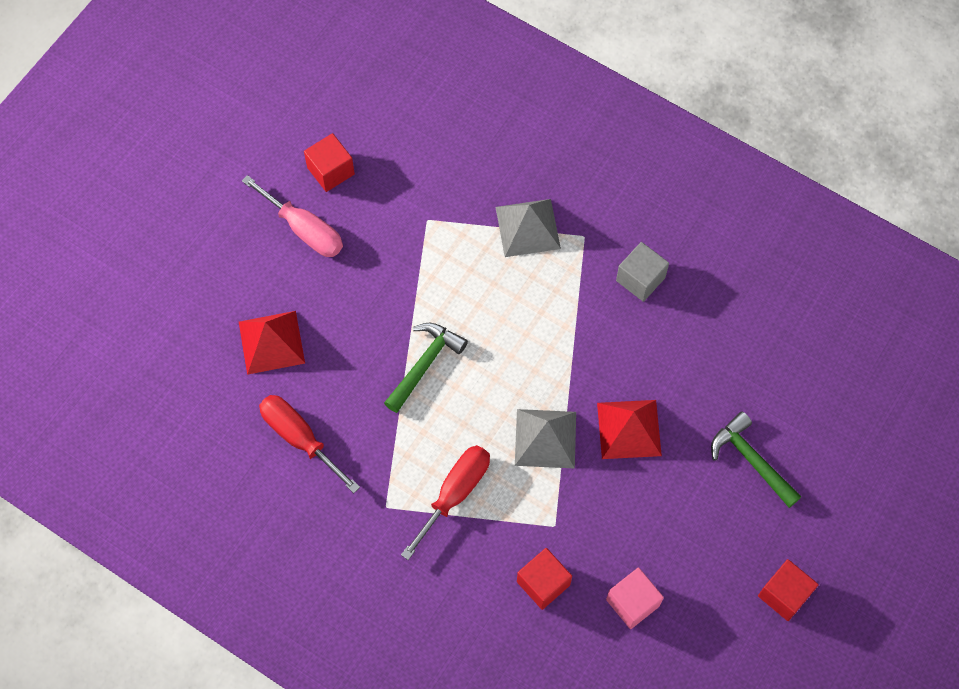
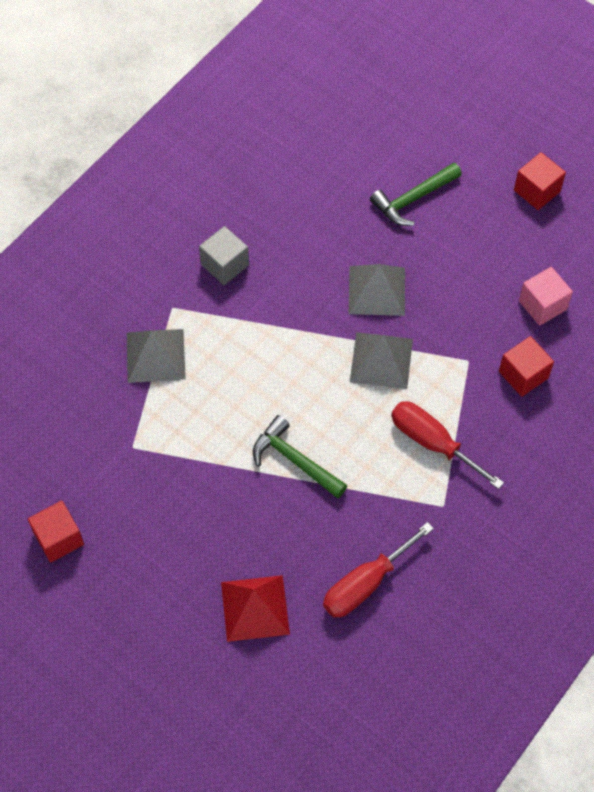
camera: 85 degrees left, 5 degrees down
(304, 229) = (126, 569): pink screwdriver -> none
(629, 429) = (376, 290): red pyramid -> grey pyramid

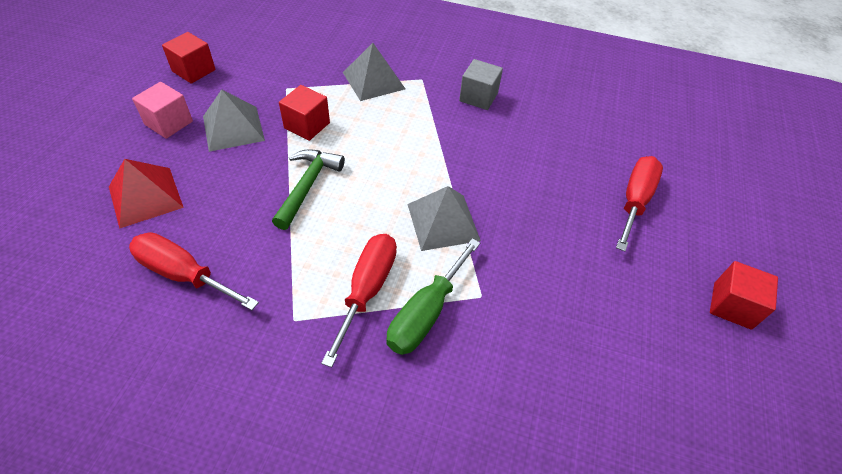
camera: 65 degrees right, 10 degrees down
(376, 290) = (517, 199): grey pyramid -> grey pyramid (233, 128)
(413, 199) = (634, 201): green hammer -> red screwdriver
(470, 406) = (426, 313): none -> green screwdriver
(523, 375) = (492, 356): red cube -> red cube (307, 125)
(542, 305) = (593, 352): pink cube -> pink cube (169, 123)

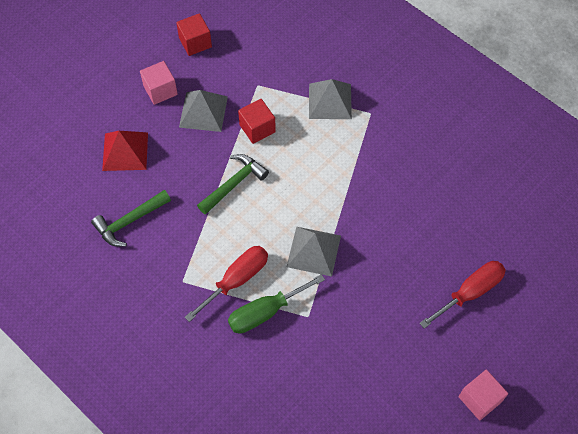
camera: 30 degrees right, 10 degrees up
(184, 274) = (129, 221): red screwdriver -> green hammer
(478, 97) = (407, 149): grey cube -> none
(732, 305) = (480, 399): red cube -> pink cube

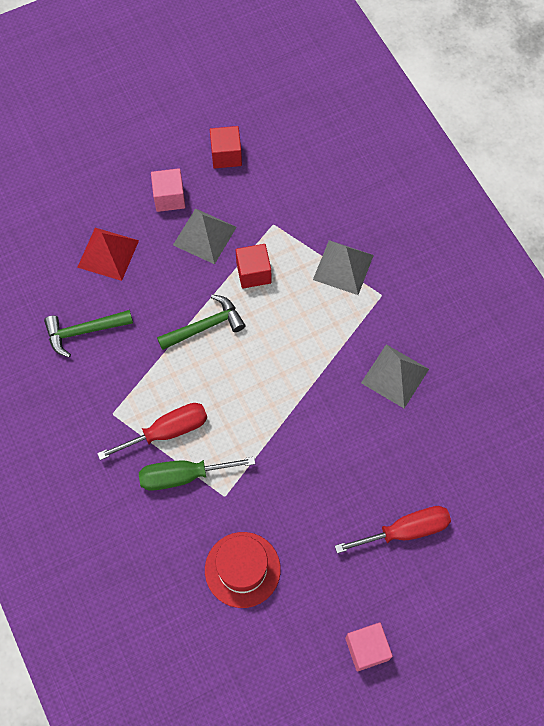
camera: 20 degrees right, 5 degrees up
(314, 251) = (259, 427): grey pyramid -> grey pyramid (395, 376)
(348, 371) = (242, 569): none -> red hat

